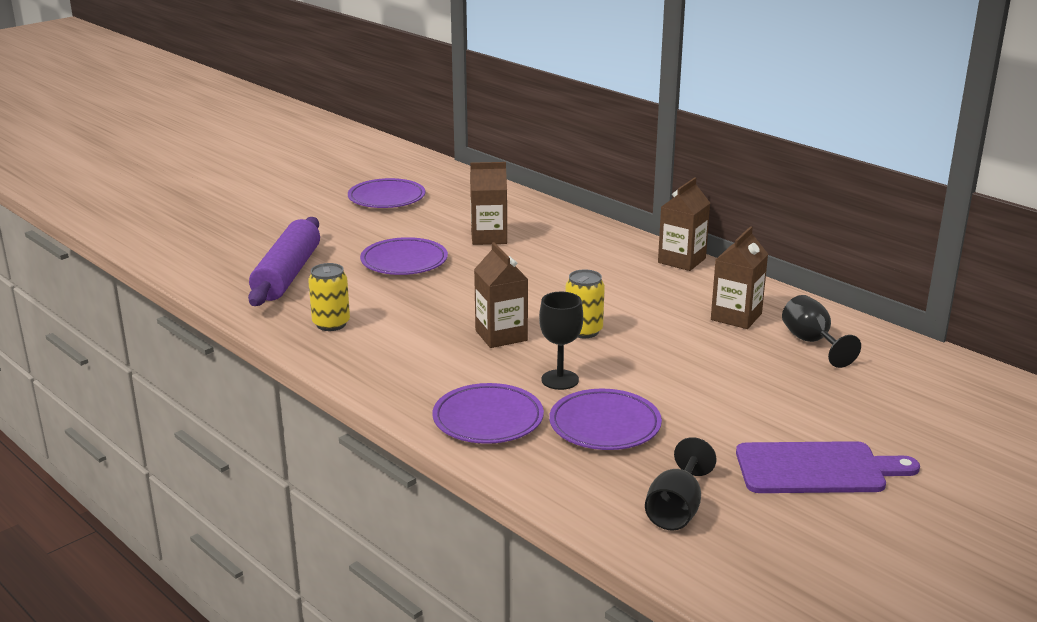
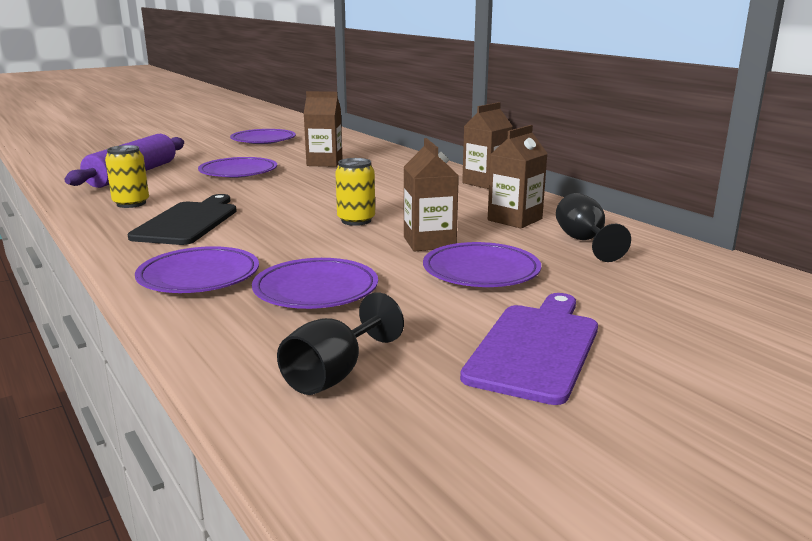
camera: 10 degrees right, 5 degrees down
(417, 347) = (188, 222): none -> black cutting board
(501, 335) = (275, 219): brown carton -> brown carton (429, 242)
(560, 380) = (301, 252): black goblet -> none
(736, 389) = (481, 271): none -> purple plate
(817, 469) = (536, 348): purple cutting board -> purple cutting board turned 75 degrees counterclockwise

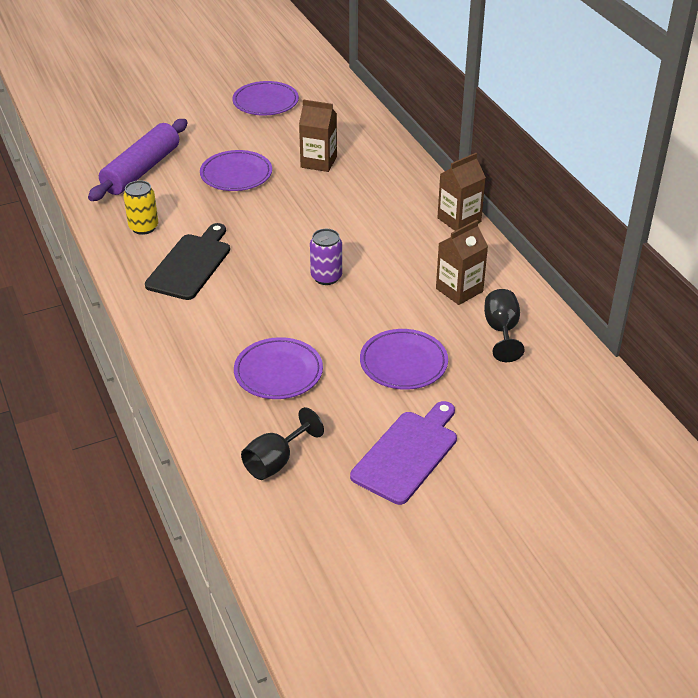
camera: 10 degrees right, 20 degrees up
(199, 276) = (198, 345): purple plate -> none
(356, 220) = (326, 277): yellow can -> purple can
(429, 242) = (377, 318): brown carton -> none

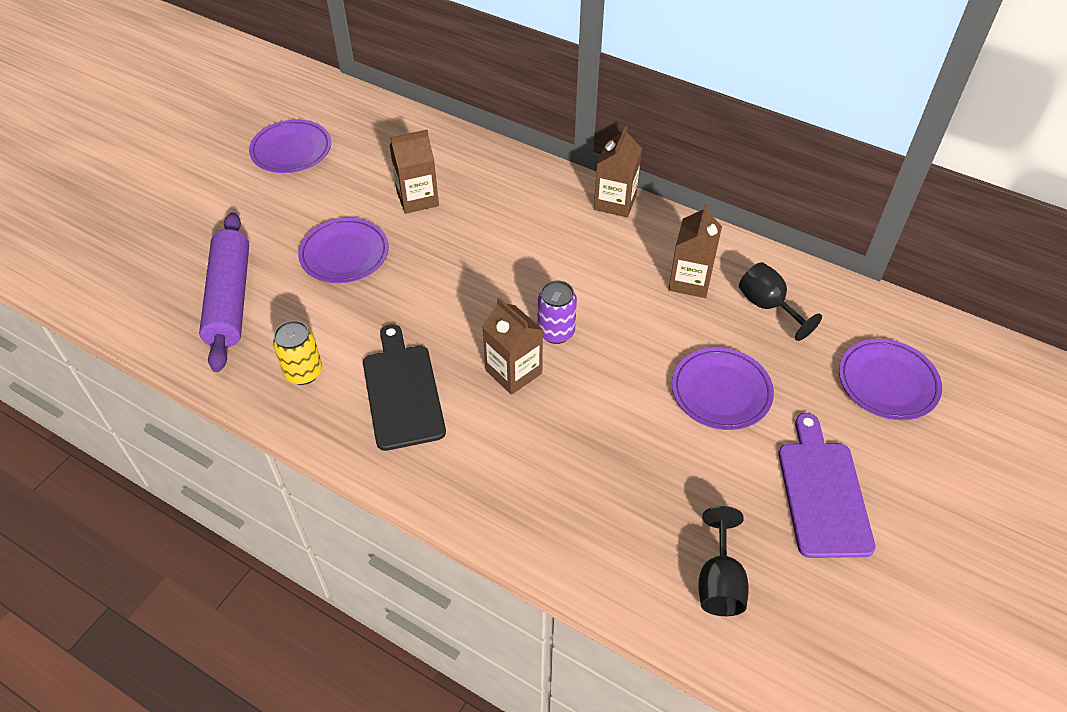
camera: 35 degrees left, 10 degrees up
(273, 286) = (513, 371): none -> brown carton
(278, 372) = (619, 473): purple plate -> purple plate (887, 382)

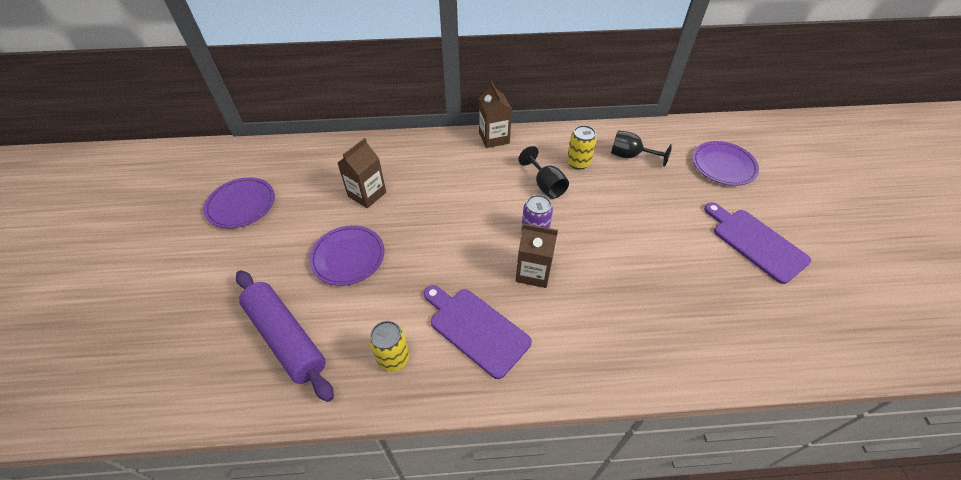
camera: 35 degrees left, 0 degrees up
(402, 392) = (476, 329): black cutting board -> purple cutting board
(690, 281) = (578, 162): brown carton -> yellow can
(719, 582) = (763, 328): black goblet -> black goblet (545, 185)
(721, 391) = (655, 216): purple plate -> none

